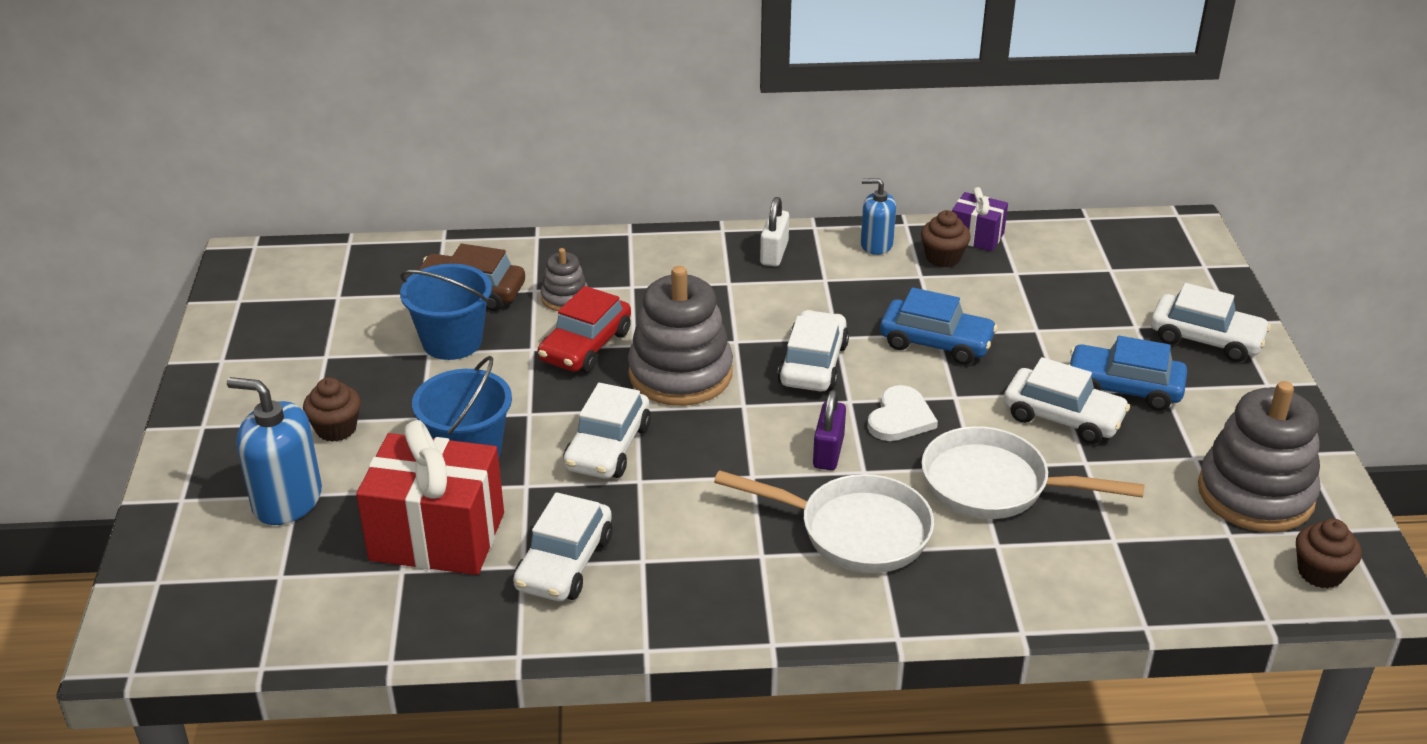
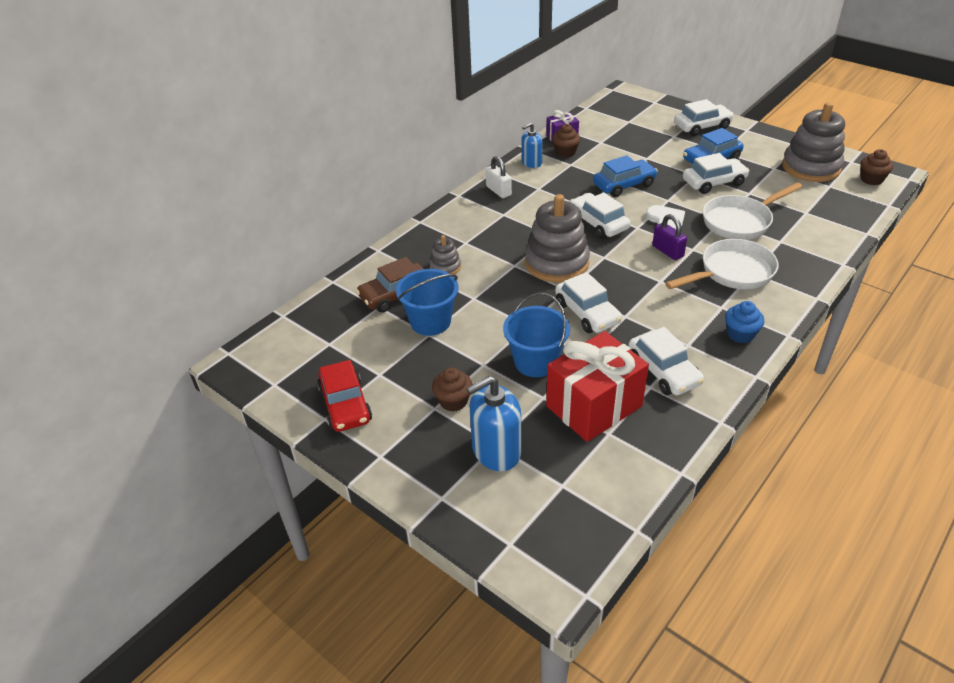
camera: 45 degrees left, 5 degrees up
(585, 346) = (495, 280): red car -> red car (345, 405)
(720, 598) = (740, 334): none -> blue cupcake

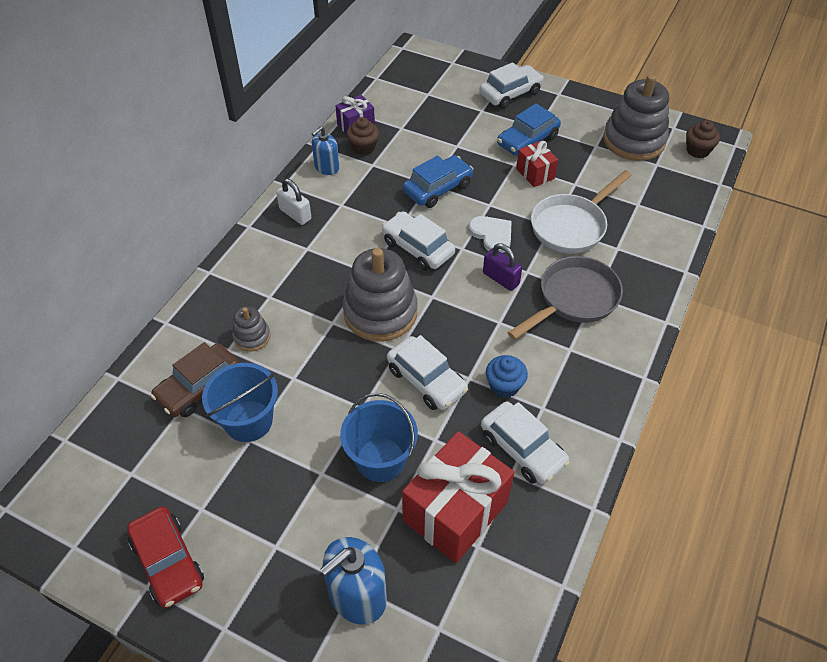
camera: 15 degrees left, 10 degrees up
(453, 401) = (296, 533): brown cupcake -> none
(713, 182) = (535, 173): white car -> red gift
(732, 272) = (573, 299): white pan -> grey pan
(740, 334) = (595, 384): blue cupcake -> blue cupcake (504, 386)

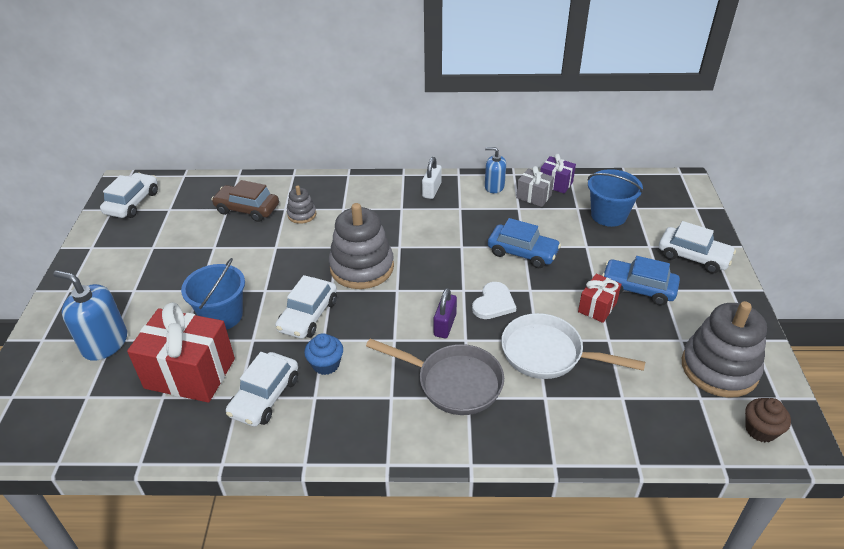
camera: 65 degrees right, 10 degrees down
(168, 562) = (110, 249): red car -> none
(248, 421) = (229, 240): blue bucket -> blue bucket (608, 215)
(363, 147) = (533, 196): brown cupcake -> grey gift
(417, 248) = (444, 264): white car -> white car (132, 203)

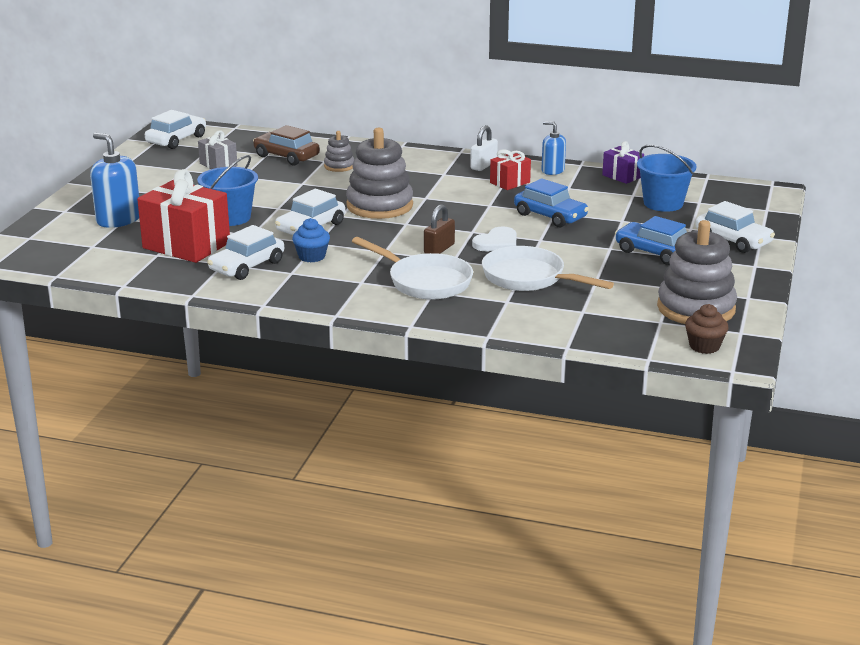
camera: 15 degrees right, 15 degrees down
(445, 325) = (439, 249): purple padlock -> brown padlock
(453, 382) = (425, 282): grey pan -> white pan
(533, 196) = (591, 182): grey gift -> grey gift (218, 164)
(597, 307) = (601, 258): red gift -> red gift (510, 182)

